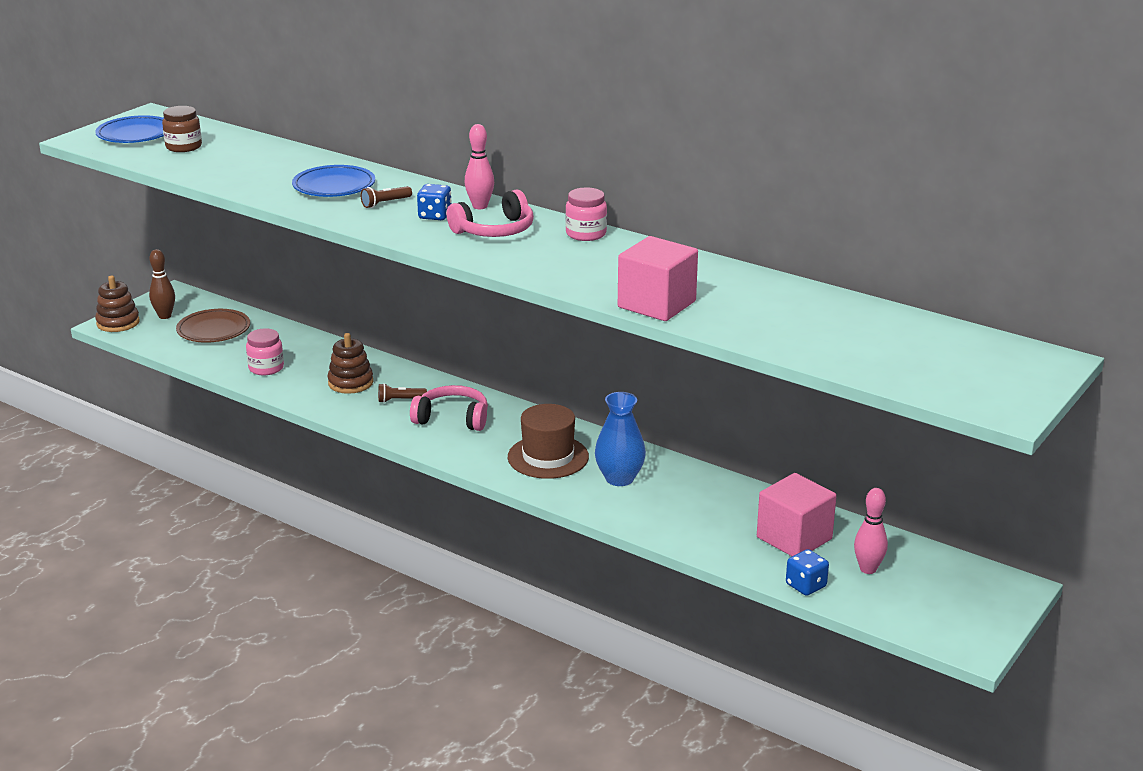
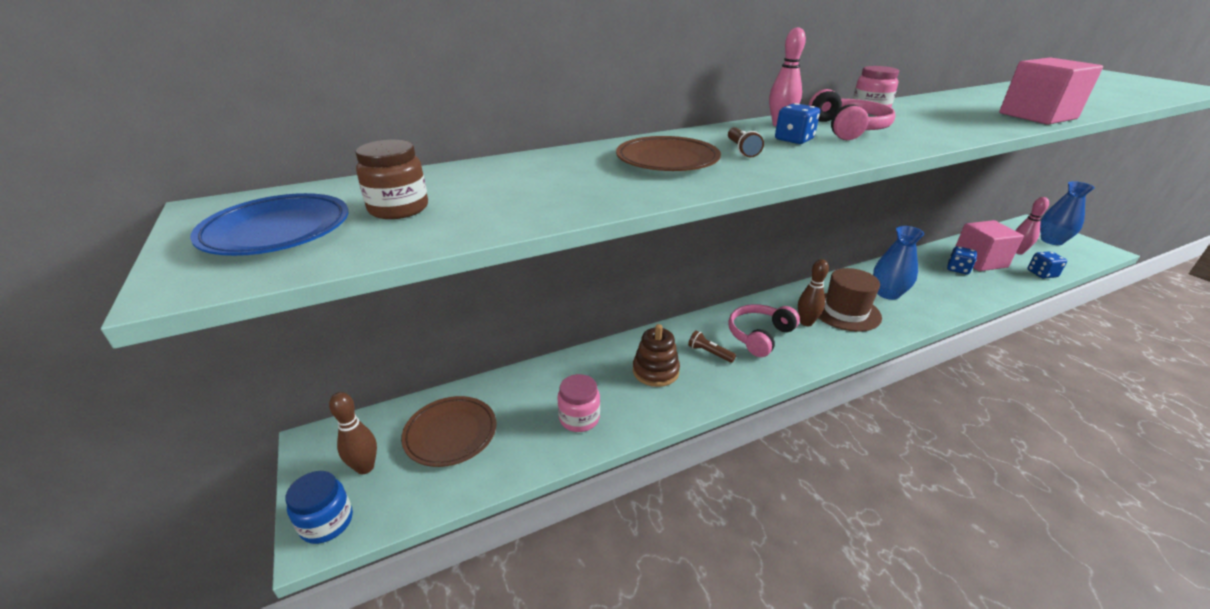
camera: 60 degrees left, 5 degrees up
(118, 323) = (327, 522): brown stacking toy -> blue jar
(334, 186) = (667, 160): blue plate -> brown plate
(400, 400) = (709, 353): brown flashlight -> brown flashlight turned 105 degrees clockwise
(502, 438) = (806, 322): none -> brown bowling pin
(746, 522) = (958, 269): none -> blue dice
(954, 600) = (1051, 241): none -> blue vase

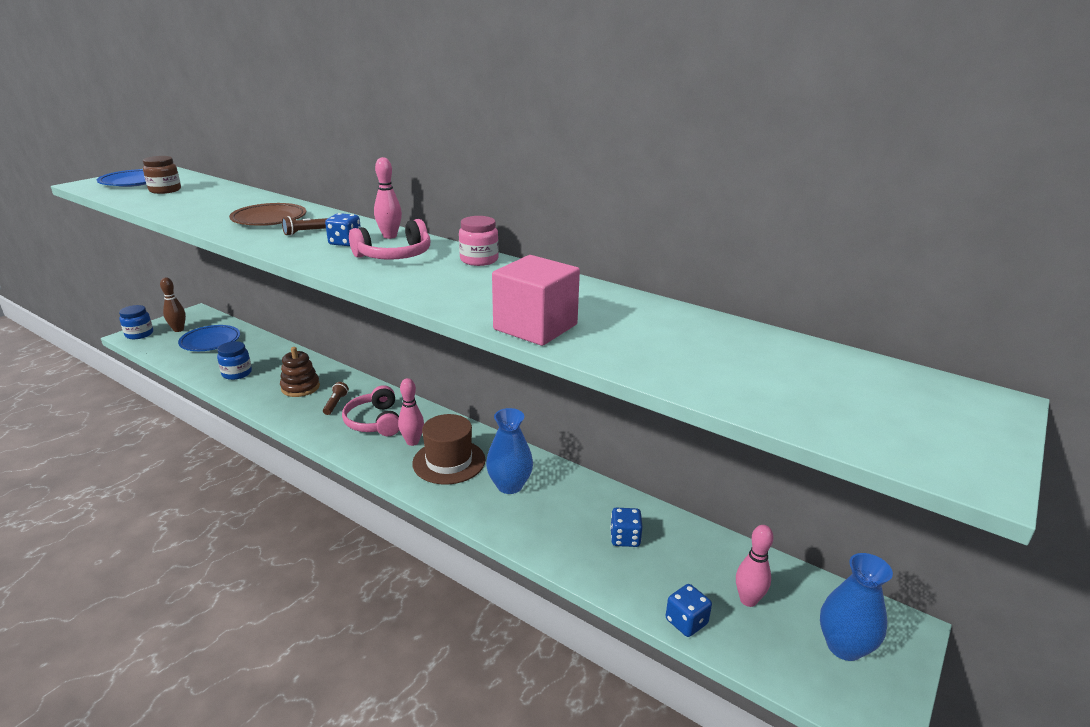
camera: 60 degrees right, 5 degrees down
(451, 434) = (210, 341): brown plate -> blue plate
(579, 418) = (237, 373): pink jar -> blue jar
(759, 336) = (375, 421): pink headphones -> pink headphones turned 120 degrees counterclockwise
(806, 322) = (412, 442): brown bowling pin -> pink bowling pin
(979, 261) = (671, 558): pink cube -> none

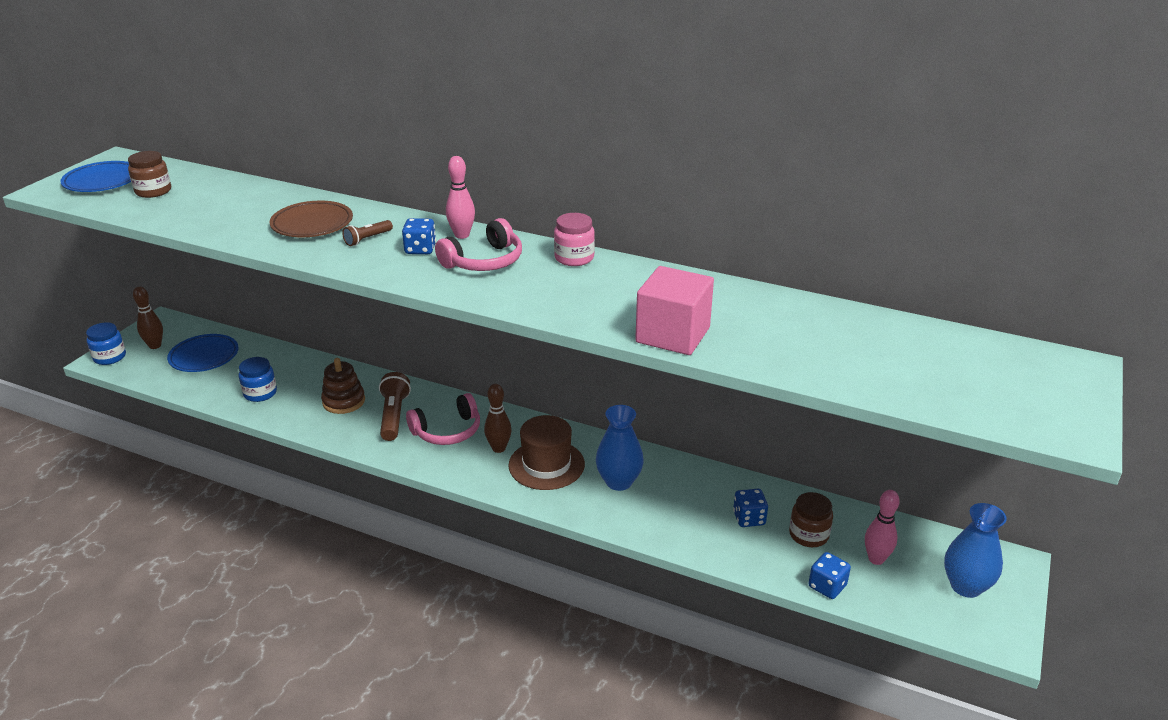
camera: 10 degrees left, 5 degrees up
(336, 404) = (394, 416): brown flashlight -> brown flashlight, size x1.75
(375, 421) = (447, 431): pink headphones -> pink headphones turned 90 degrees counterclockwise
(412, 442) = (499, 448): pink bowling pin -> brown bowling pin
(682, 564) = (808, 535): none -> brown jar

